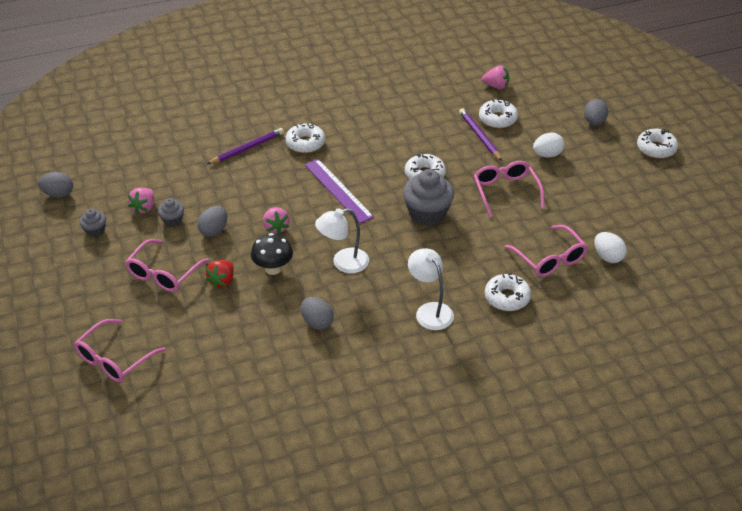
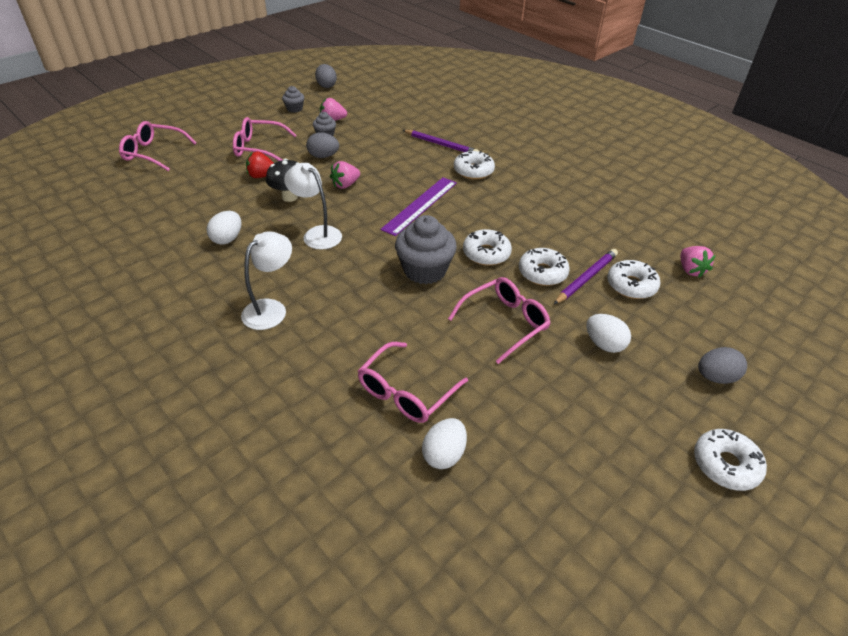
camera: 65 degrees right, 0 degrees up
(317, 322) = (227, 239): grey egg -> white egg
(507, 297) = (317, 367): white donut -> white donut (542, 273)

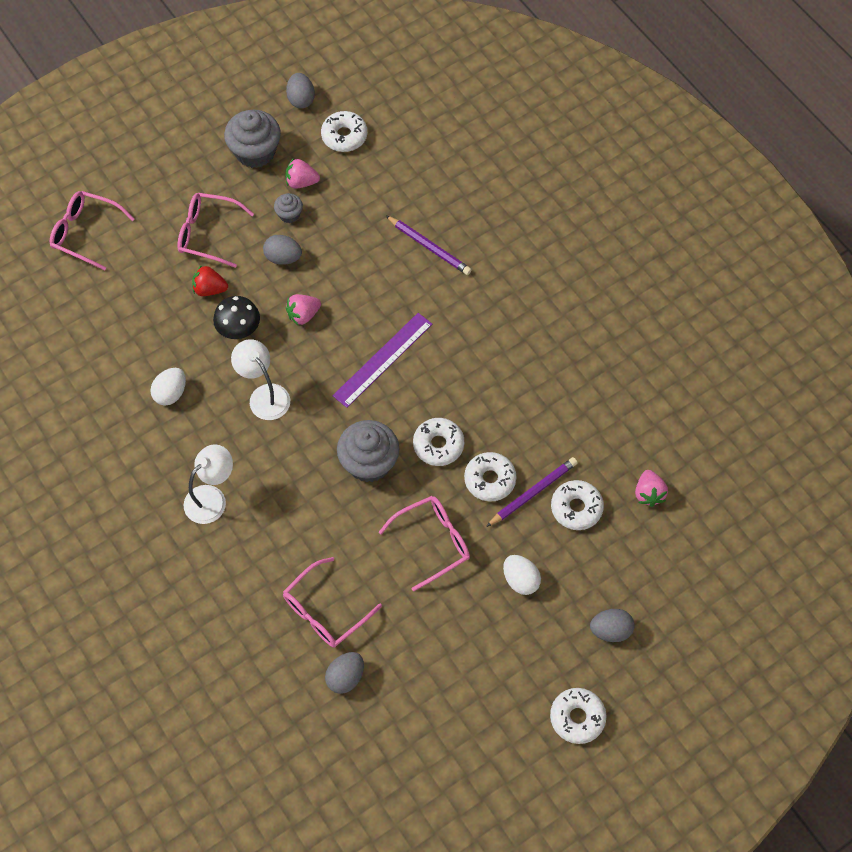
camera: 10 degrees right, 20 degrees up
(294, 109) = (255, 152): grey cupcake -> grey cupcake, size x1.97
(444, 454) = (345, 677): white egg -> grey egg
(473, 171) = (457, 303): white donut -> white donut (344, 136)

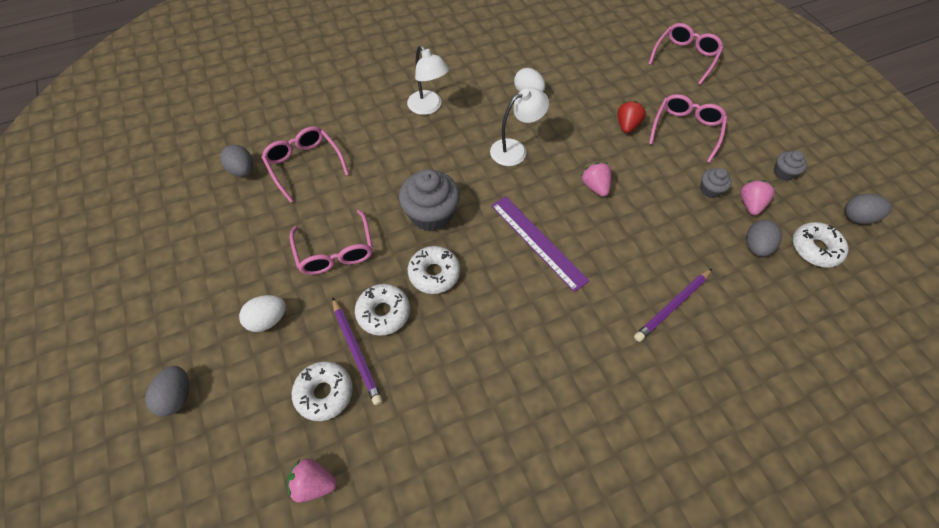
camera: 100 degrees right, 5 degrees down
(239, 330) = (583, 140): black mushroom -> none
(255, 152) = (783, 173): grey cupcake -> grey cupcake, size x0.51
(283, 257) = (659, 179): grey egg -> grey egg (755, 246)
(577, 717) = (110, 342): white donut -> none

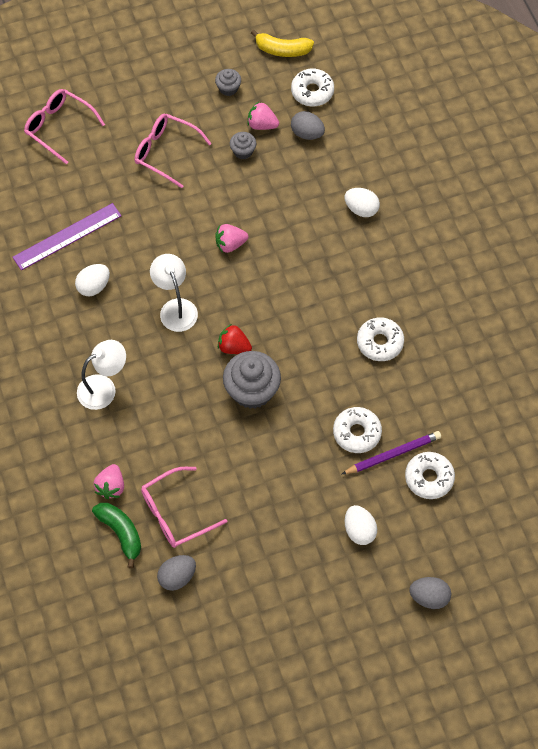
camera: 85 degrees left, 5 degrees up
(290, 129) = (121, 532): none -> green banana
(314, 483) = (500, 481): pink strawberry -> pink strawberry (111, 486)
(335, 251) = (289, 476): pink glasses -> none
(434, 273) = (319, 390): white donut -> white donut (379, 342)
(538, 242) = (290, 301): purple ruler -> purple ruler (67, 236)
(627, 125) = (154, 202): red strawberry -> red strawberry (234, 347)
(672, 306) = (361, 209): purple pencil -> white egg
(857, 217) = (282, 50): grey egg -> yellow banana

